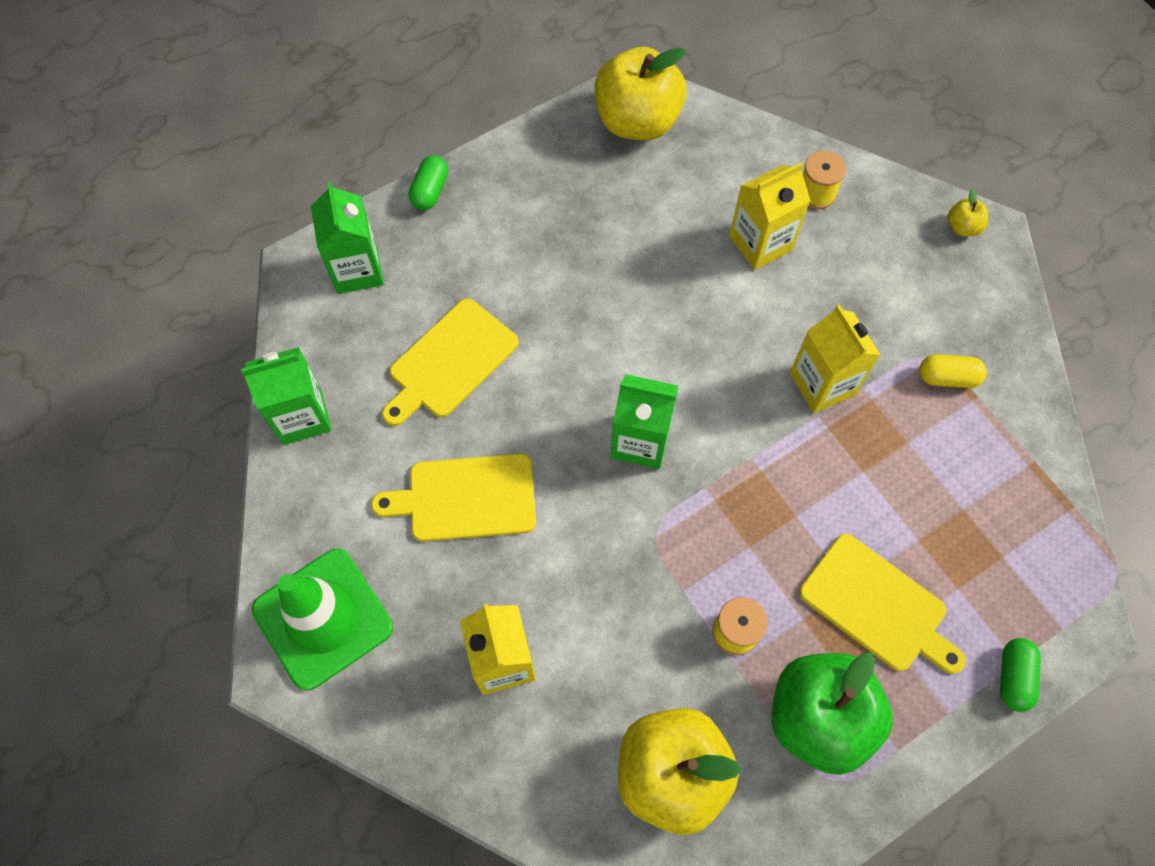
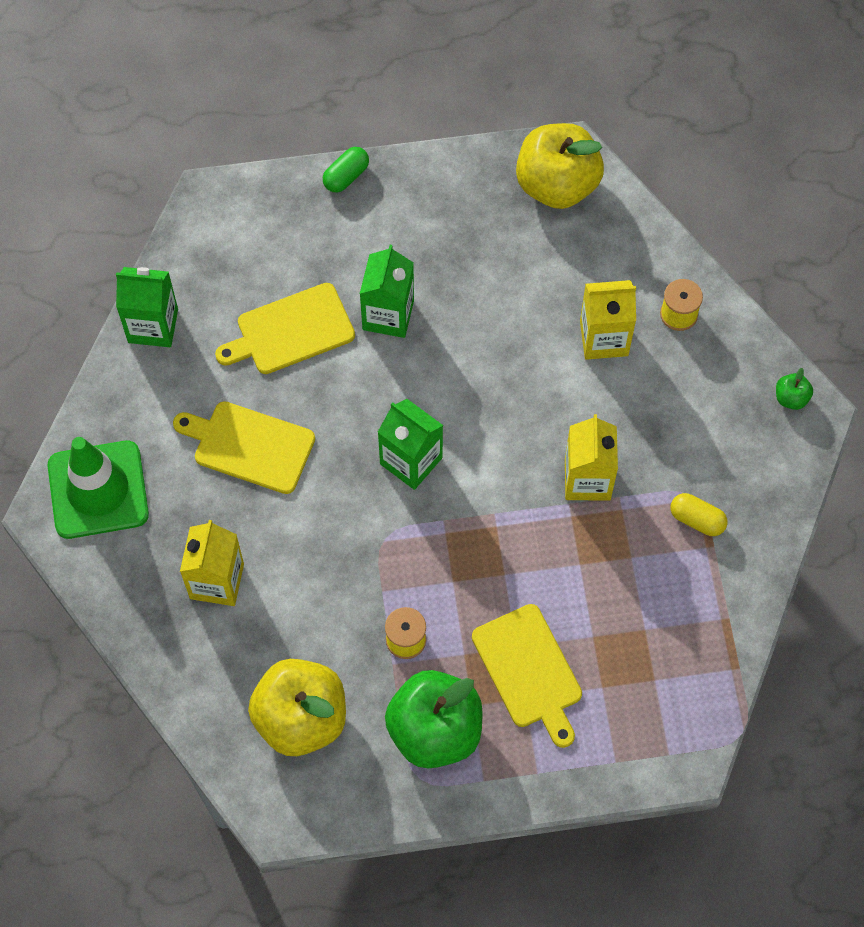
camera: 25 degrees right, 0 degrees up
(357, 270) = (253, 221): green carton -> green carton (388, 315)
(962, 227) = (791, 398): yellow apple -> green apple
(1013, 677) = (605, 771): green capsule -> none

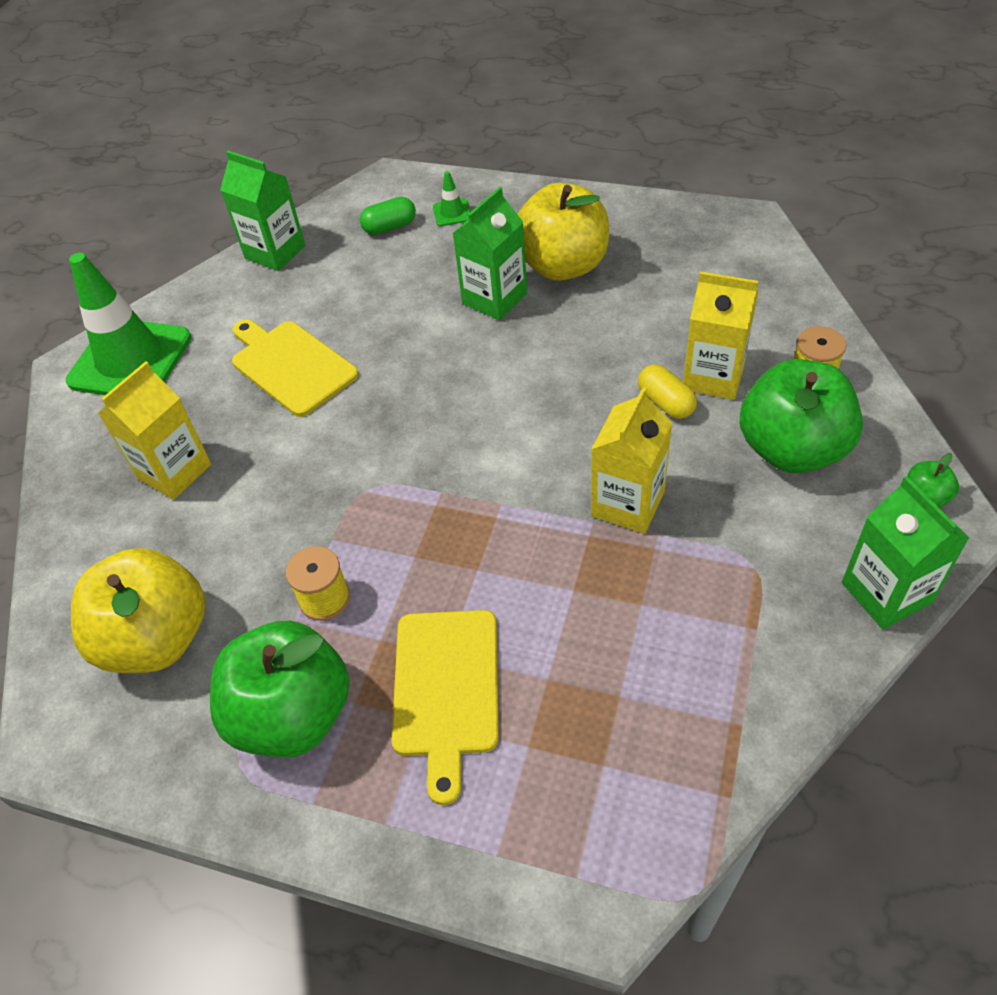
camera: 30 degrees right, 15 degrees down
(291, 331) = (394, 287): yellow cutting board -> none
(296, 225) = (452, 213): none -> green traffic cone
(346, 176) = (520, 190): green capsule -> green capsule (390, 227)
(411, 461) = (440, 426): green carton -> green carton (886, 593)
(557, 184) = (725, 240): yellow apple -> yellow apple (563, 266)
(686, 388) = (792, 449): none -> green apple
(697, 519) = (746, 590): yellow capsule -> yellow capsule (665, 403)

